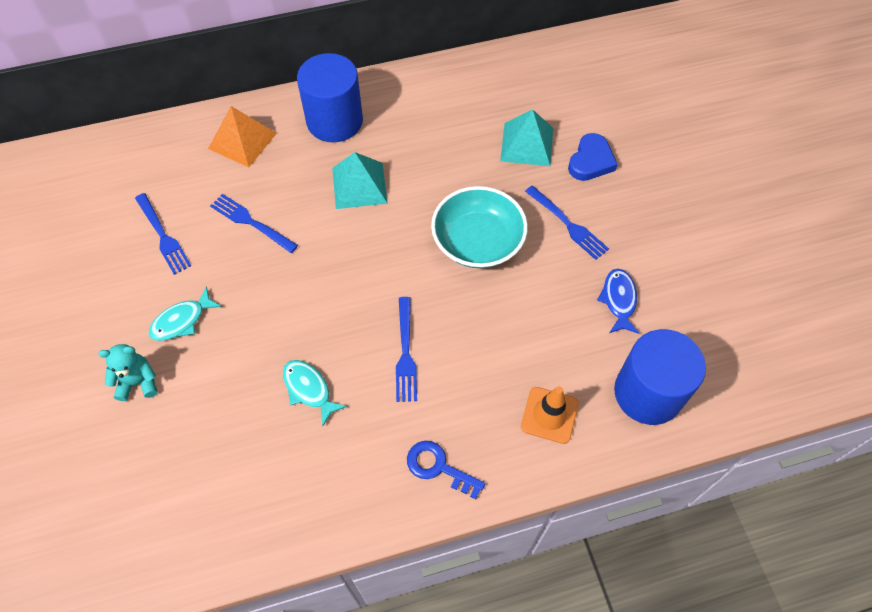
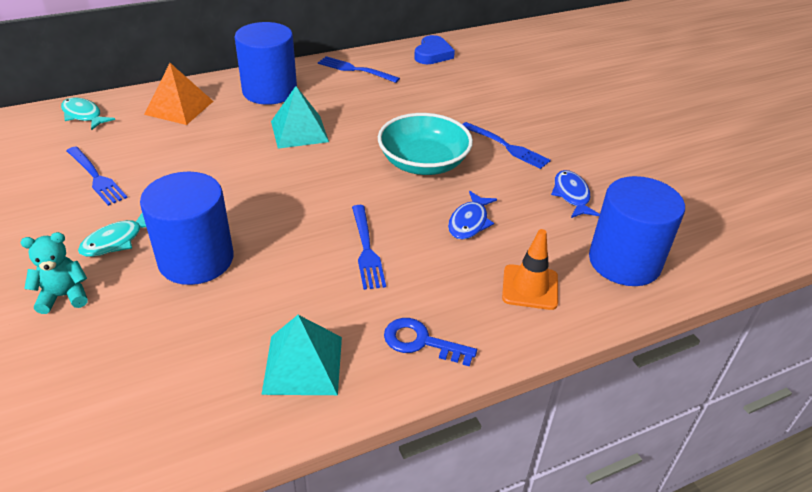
camera: 10 degrees left, 20 degrees down
(251, 222) = (191, 162): blue fork -> blue fork (355, 70)
(251, 350) = (196, 259): none -> blue cylinder
(309, 389) = (264, 287): turquoise fish -> turquoise fish (83, 115)
(509, 327) = (469, 222): none -> blue fish
(526, 144) = (454, 97): turquoise pyramid -> turquoise pyramid (303, 364)
(591, 161) = (515, 105): blue heart -> blue heart (432, 54)

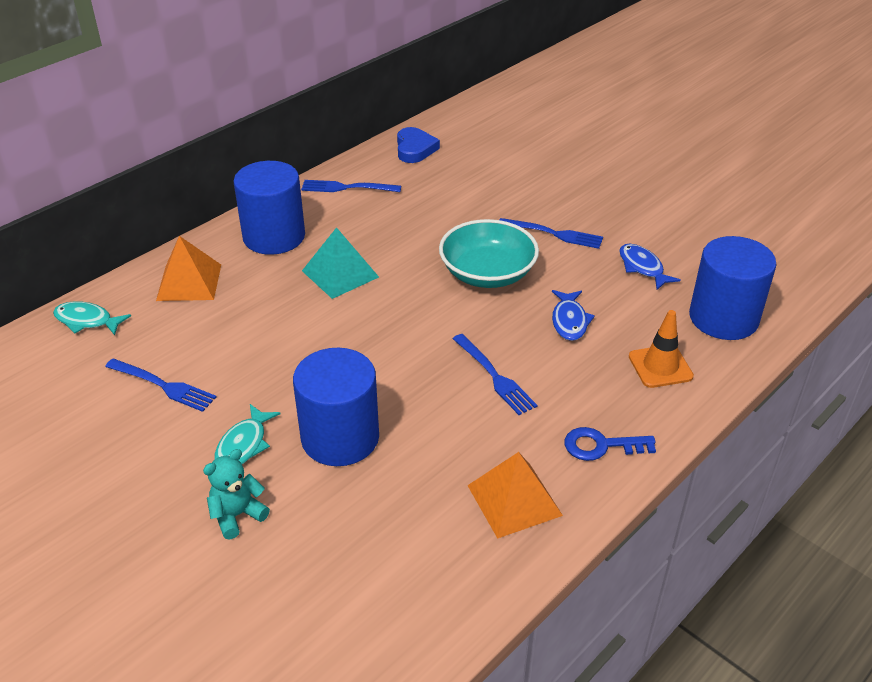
camera: 20 degrees left, 0 degrees up
(303, 364) = (514, 500): turquoise pyramid -> orange pyramid

